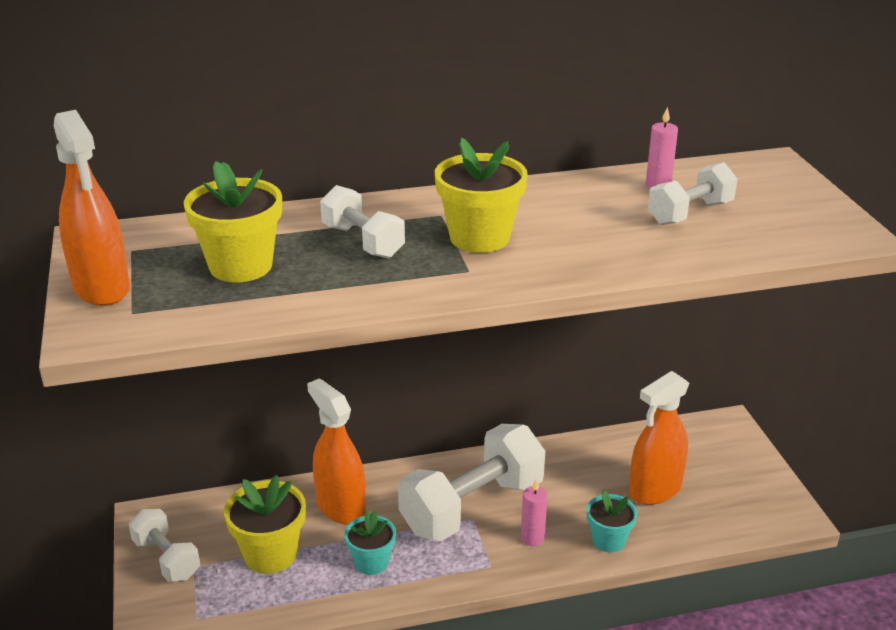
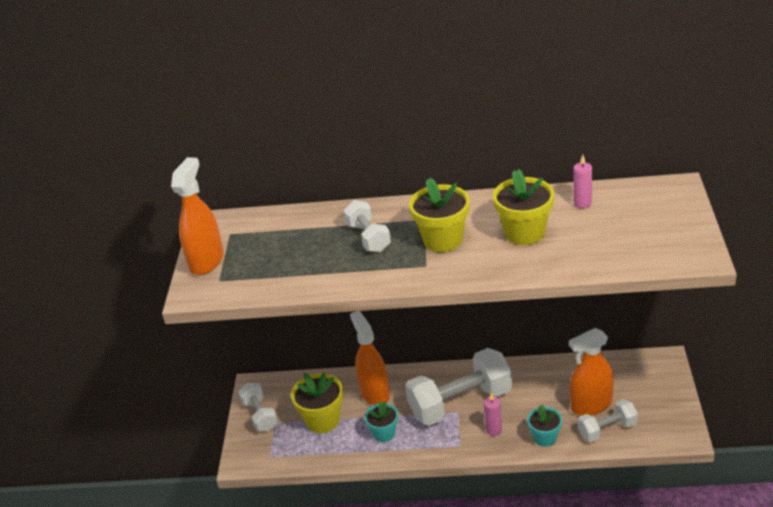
camera: 20 degrees right, 5 degrees up
(101, 288) = (206, 261): orange spray bottle -> orange spray bottle turned 150 degrees counterclockwise
(241, 266) = (289, 251): yellow flower pot -> yellow flower pot (524, 233)
(690, 213) = (593, 229): white dumbbell -> white dumbbell (607, 429)

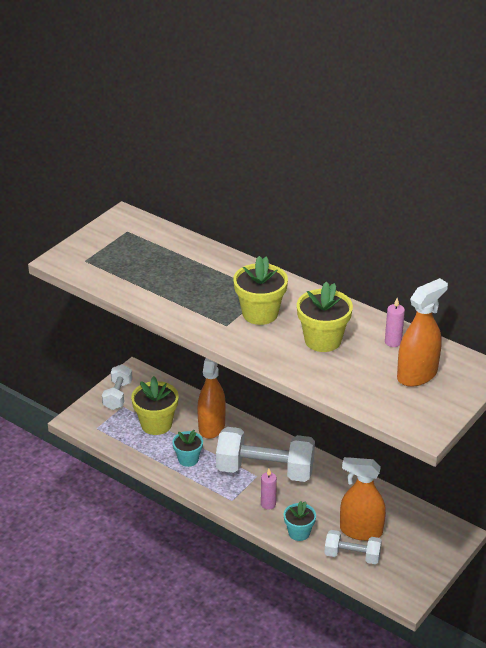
camera: 30 degrees right, 0 degrees up
(206, 261) = (92, 242): orange spray bottle -> orange spray bottle (417, 375)
(368, 237) = (212, 284): white dumbbell -> none

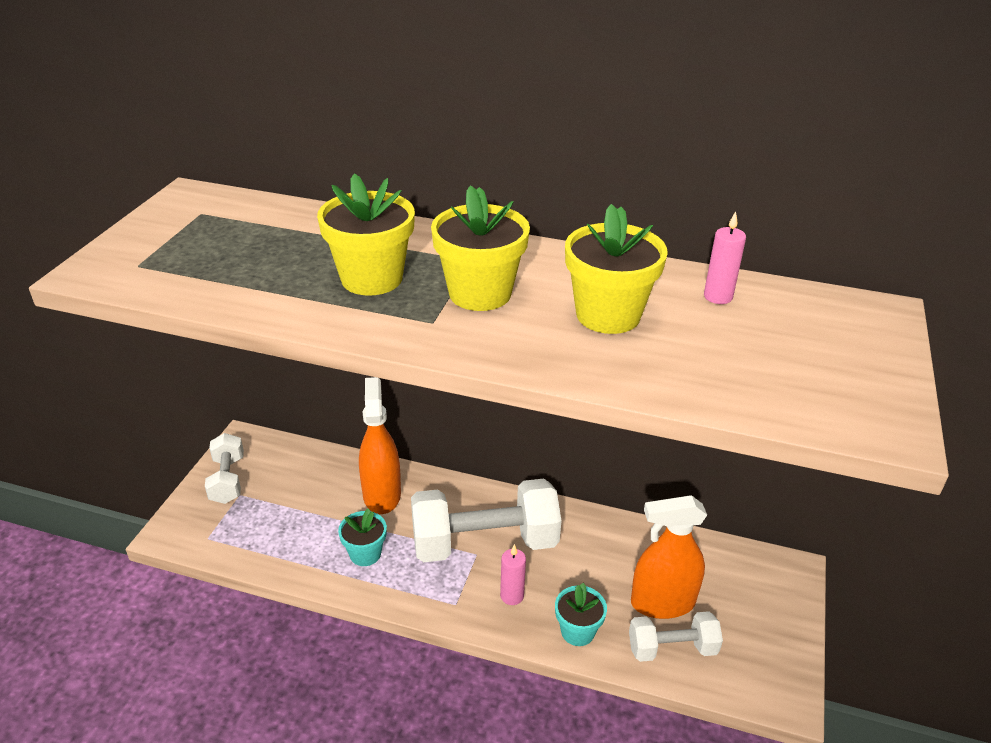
camera: 20 degrees left, 0 degrees up
(156, 424) = (299, 510): yellow flower pot -> yellow flower pot (371, 278)
(417, 375) = (795, 339): orange spray bottle -> none

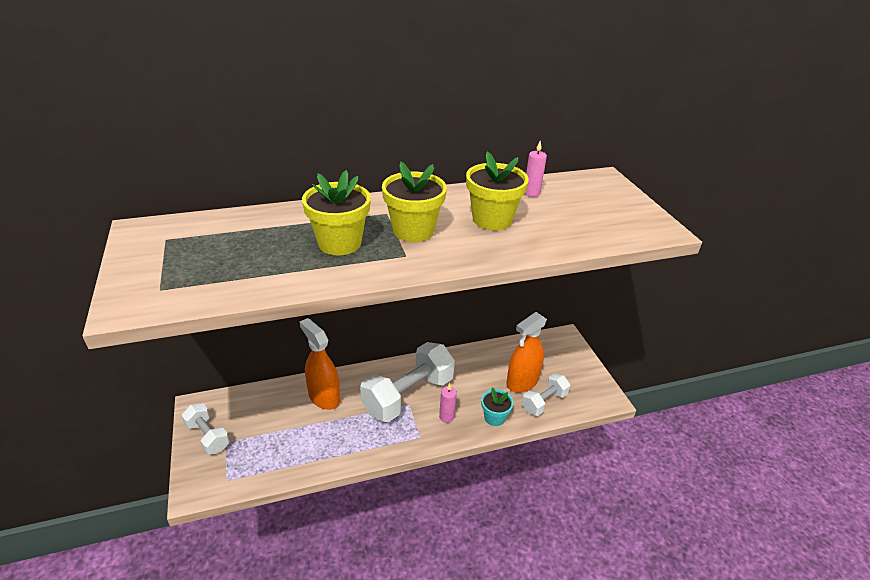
camera: 35 degrees left, 0 degrees up
(365, 554) = (343, 436): turquoise flower pot -> none

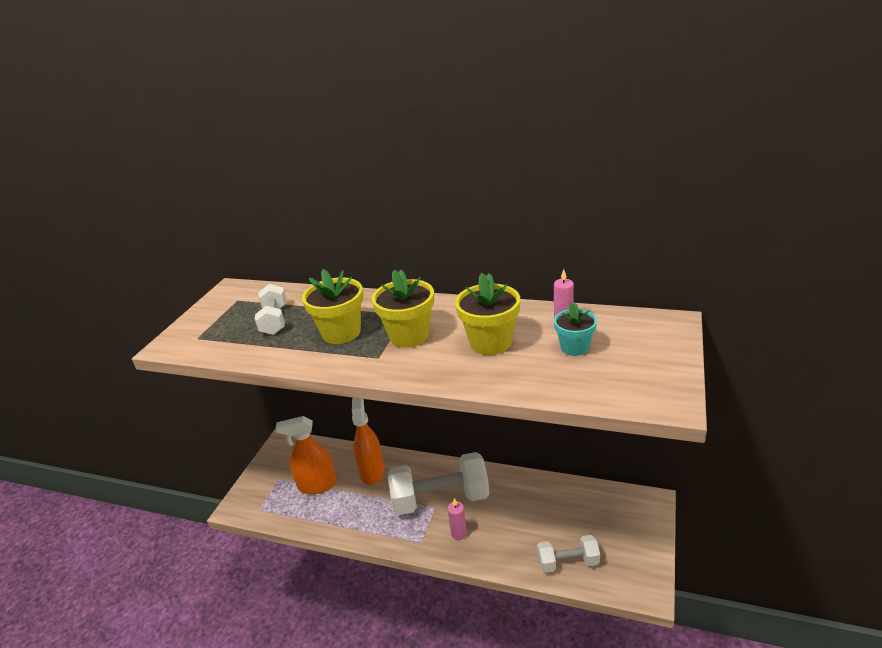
camera: 40 degrees right, 5 degrees down
(208, 436) = (271, 469): white dumbbell -> white dumbbell (274, 320)
(494, 417) = (503, 555): turquoise flower pot -> turquoise flower pot (574, 347)
(522, 382) = (561, 531): orange spray bottle -> orange spray bottle (317, 485)

